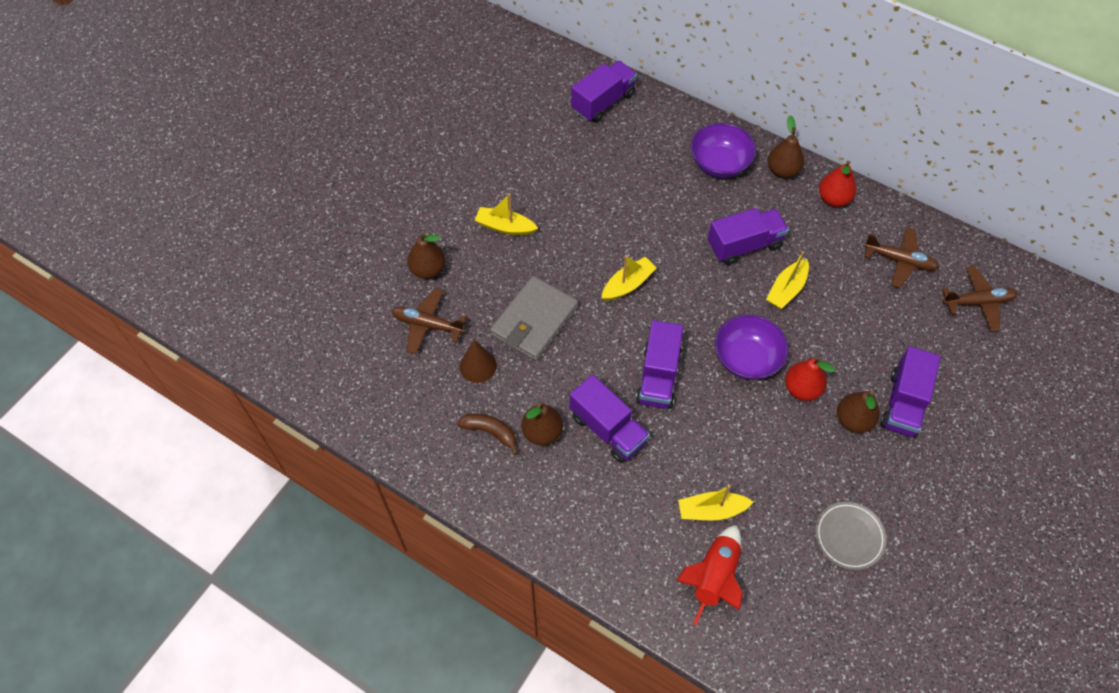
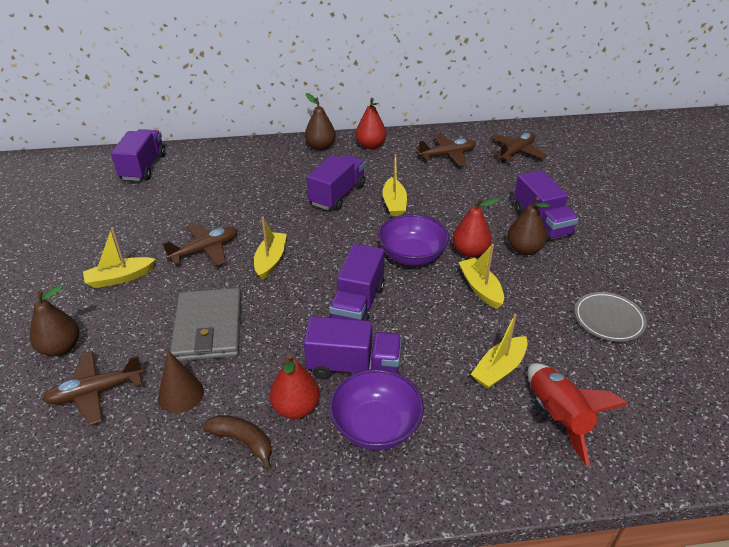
camera: 40 degrees left, 20 degrees down
(490, 432) = (243, 441): brown banana -> brown banana turned 45 degrees clockwise
(542, 432) = (296, 408): brown pear -> red pear
(586, 239) = (205, 250): none -> brown plane
(658, 376) = (357, 305): purple truck -> purple truck turned 45 degrees clockwise
(719, 163) = (271, 162): purple bowl -> purple bowl (376, 426)
(772, 431) = (480, 288): none -> yellow boat

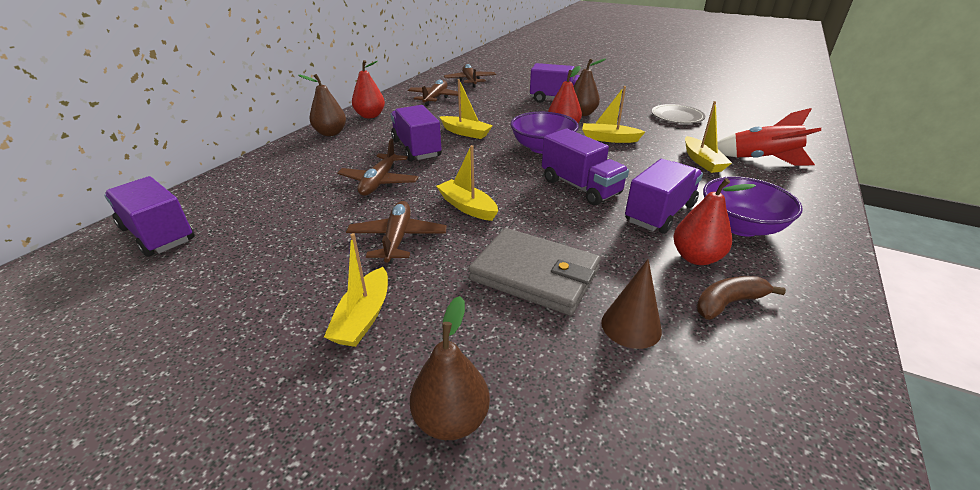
camera: 55 degrees left, 5 degrees down
(95, 392) = (577, 404): brown plane -> brown plane (379, 182)

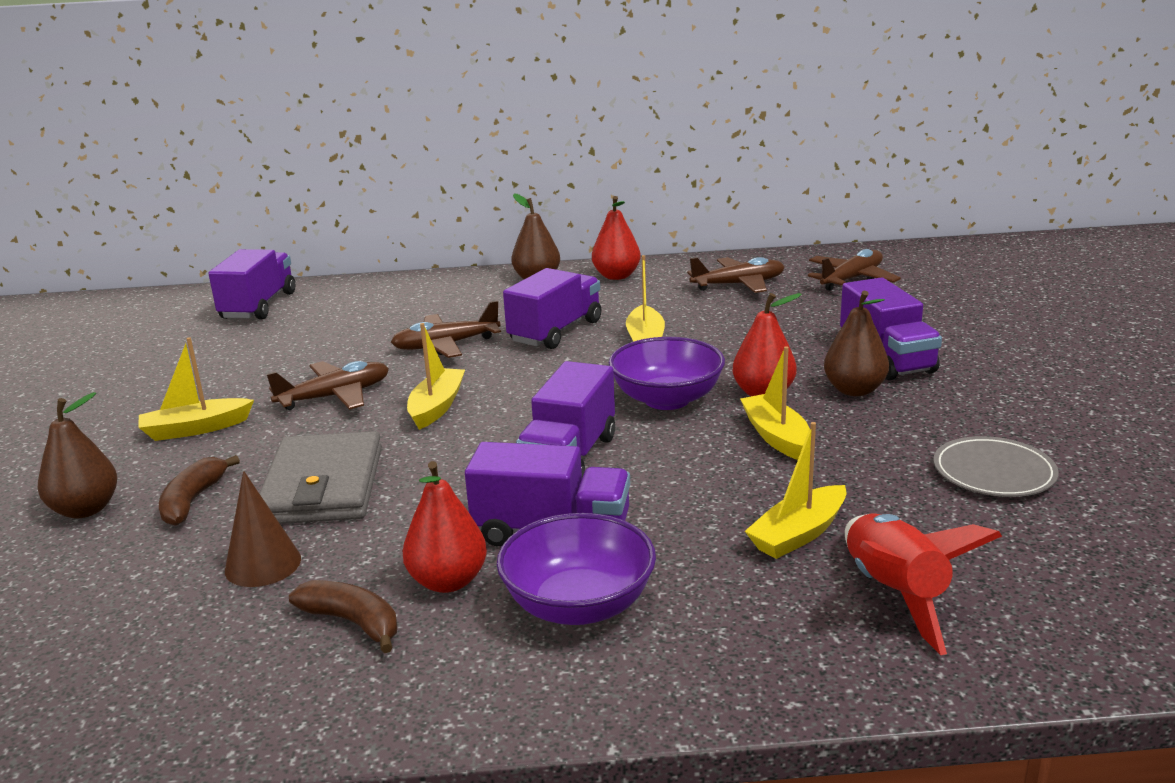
camera: 60 degrees right, 10 degrees down
(499, 343) = (193, 500): none -> brown banana

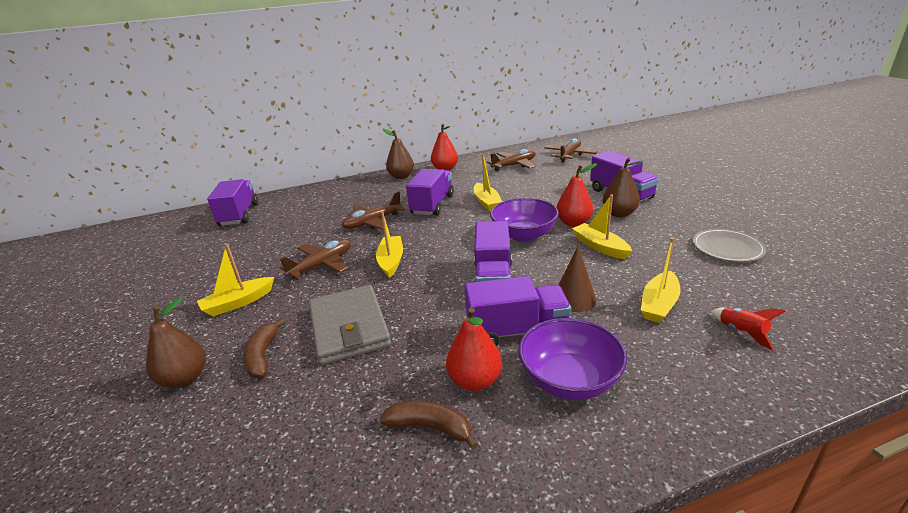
camera: 15 degrees left, 5 degrees up
(263, 564) = (340, 395): brown cone -> brown cone (574, 299)
(895, 594) = (741, 332): red rocket -> red rocket, size x0.53

